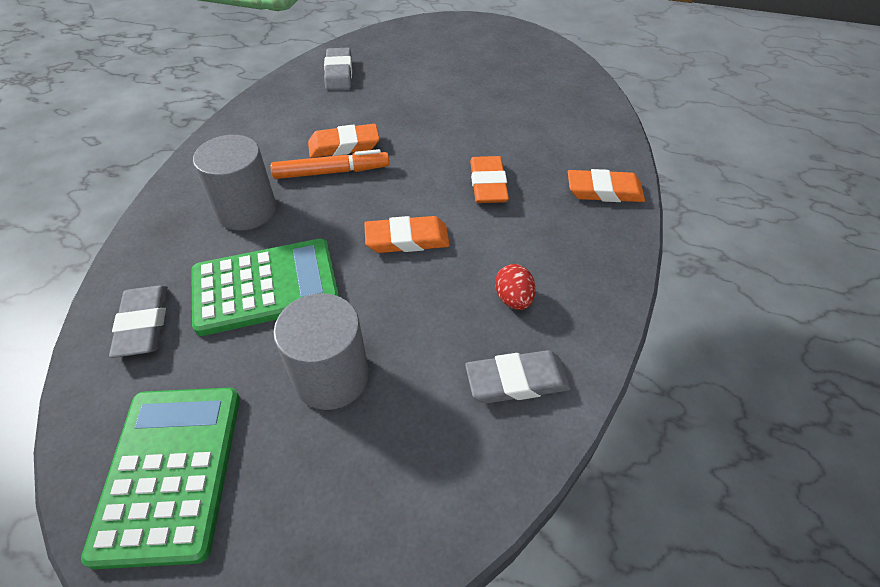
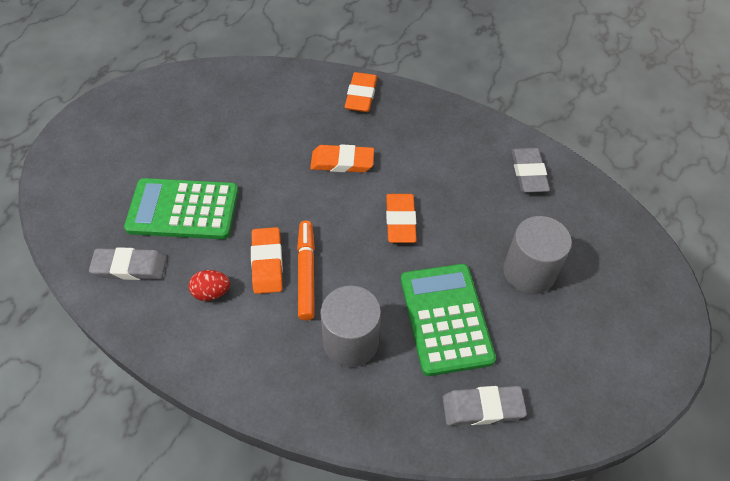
camera: 85 degrees left, 5 degrees up
(171, 472) = (605, 364): green calculator -> green calculator (183, 209)
(513, 299) = (464, 164): red egg -> red egg (211, 292)

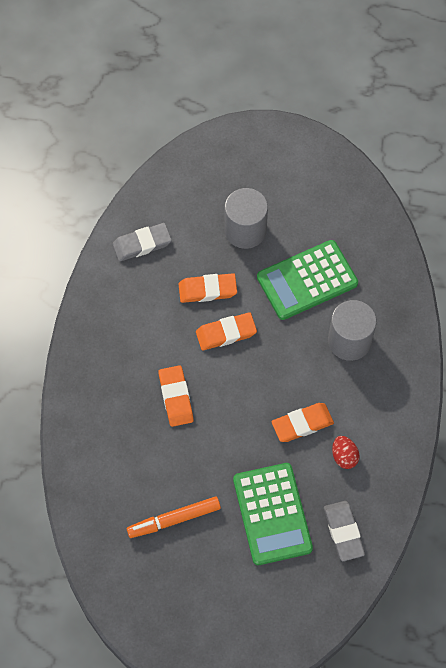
camera: 105 degrees left, 10 degrees up
(306, 273) = (302, 391): orange marker -> orange marker (174, 519)
(361, 95) = (85, 405): orange eraser -> orange eraser (207, 290)
(482, 408) = (368, 244): grey eraser -> none

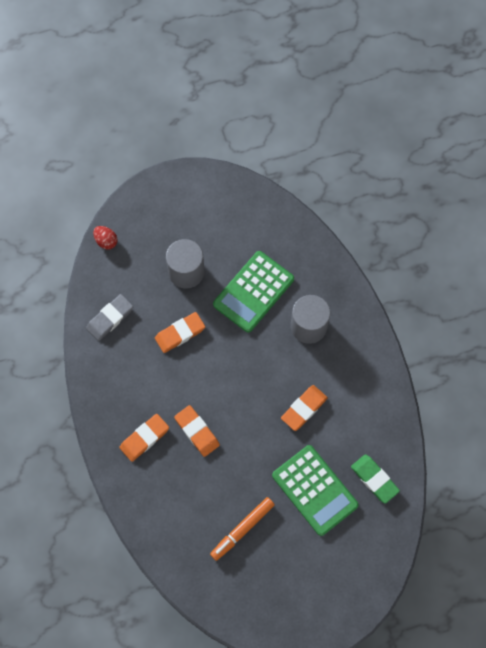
camera: 25 degrees left, 5 degrees up
(226, 333) = (211, 362): orange eraser -> orange eraser (144, 438)
(343, 532) = (374, 479): grey eraser -> green eraser
(344, 456) = (347, 420): red egg -> red egg (106, 241)

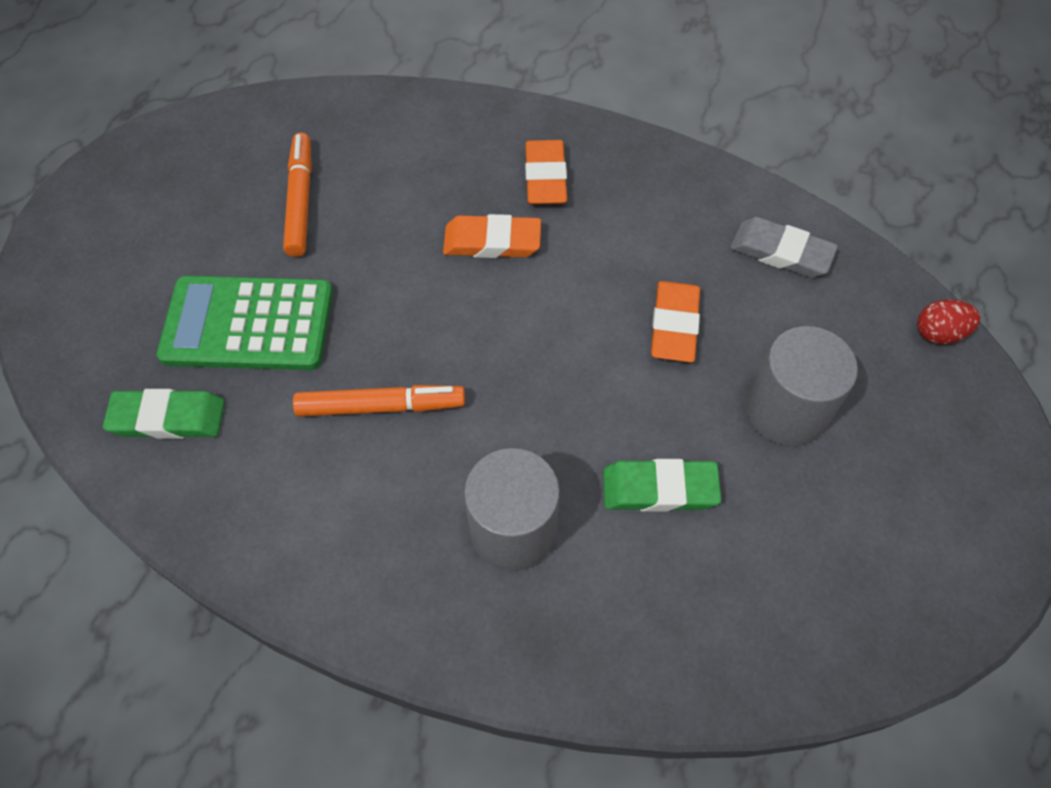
camera: 130 degrees right, 10 degrees down
(110, 318) = (781, 252): grey eraser -> grey eraser turned 60 degrees counterclockwise
(253, 292) = (659, 489): green calculator -> green eraser
(304, 408) = (380, 406): orange eraser -> orange marker

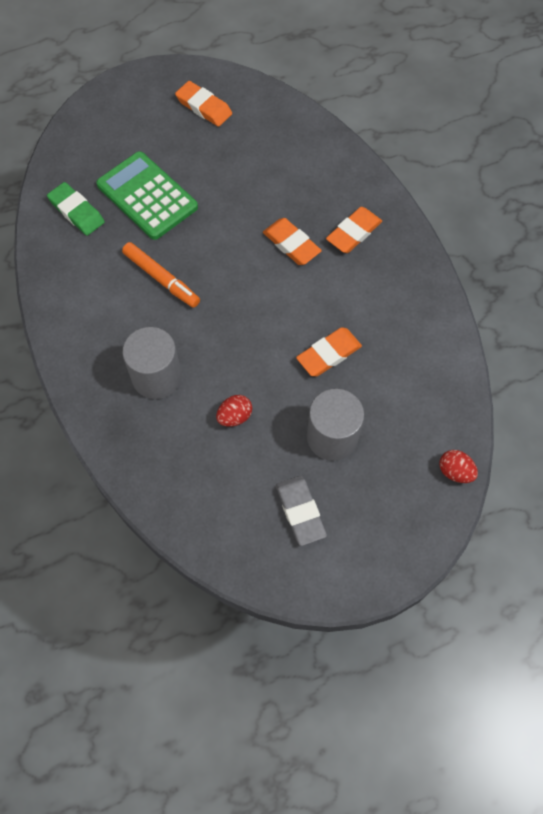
camera: 45 degrees right, 5 degrees up
(207, 170) = (204, 107): none -> orange eraser
(300, 201) = (228, 154): orange marker -> none
(659, 489) = (235, 416): green eraser -> red egg
(781, 252) = (425, 365): grey eraser -> grey eraser (300, 511)

